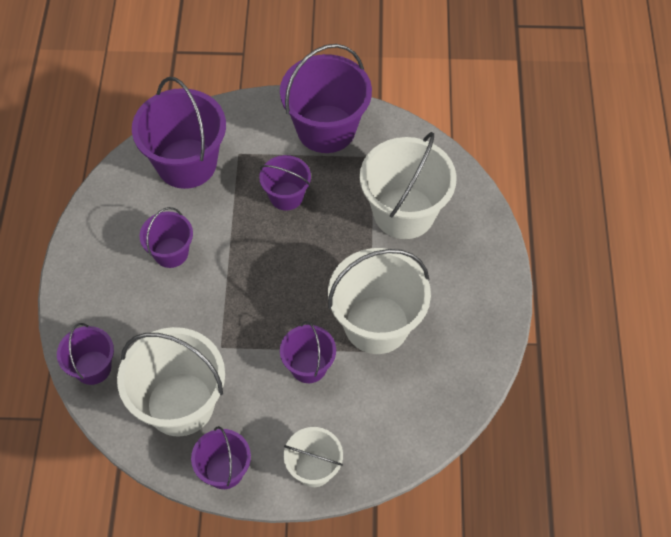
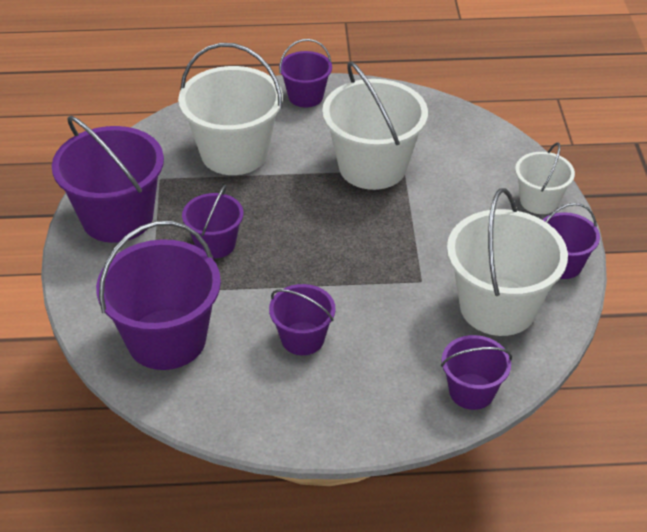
camera: 95 degrees left, 15 degrees down
(308, 366) = (430, 212): purple bucket -> purple bucket (305, 96)

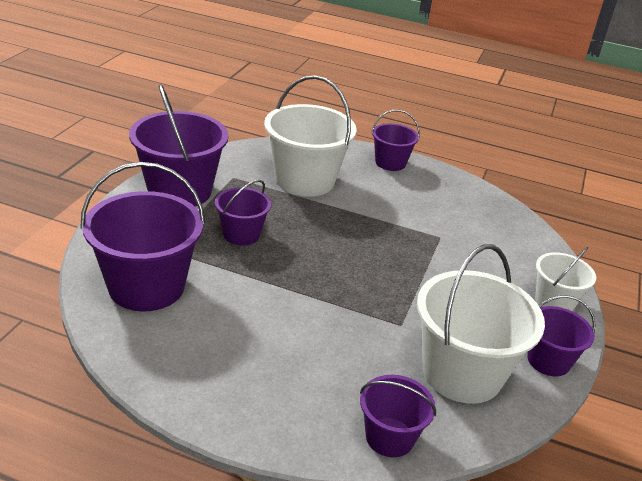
camera: 20 degrees right, 10 degrees down
(302, 338) = (261, 329): purple bucket -> none
(372, 167) = (414, 226): white bucket -> none

